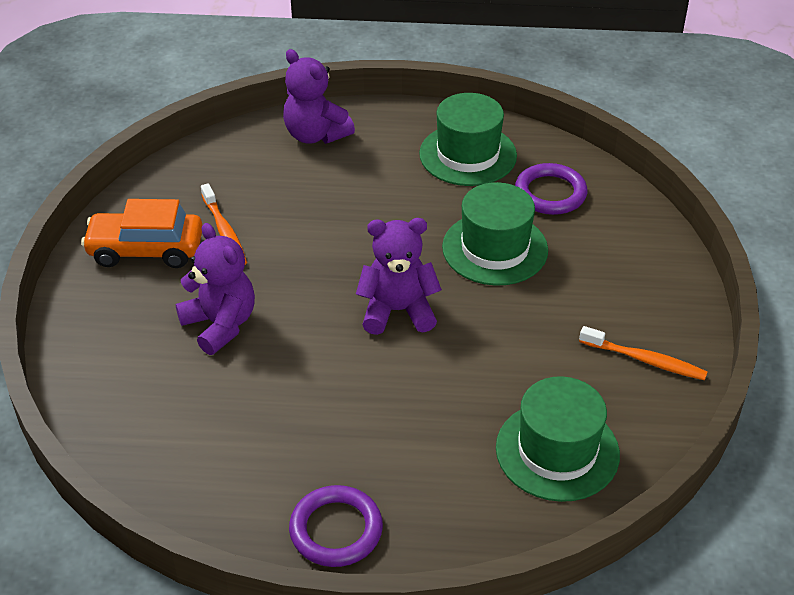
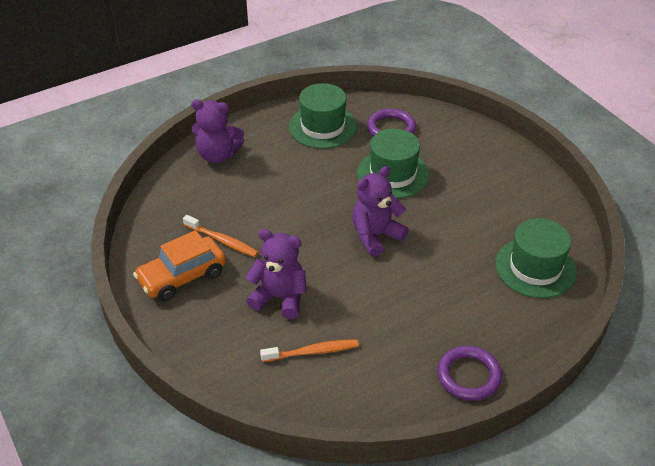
camera: 35 degrees left, 0 degrees up
(645, 360) = (529, 196): orange toothbrush -> orange toothbrush (312, 352)

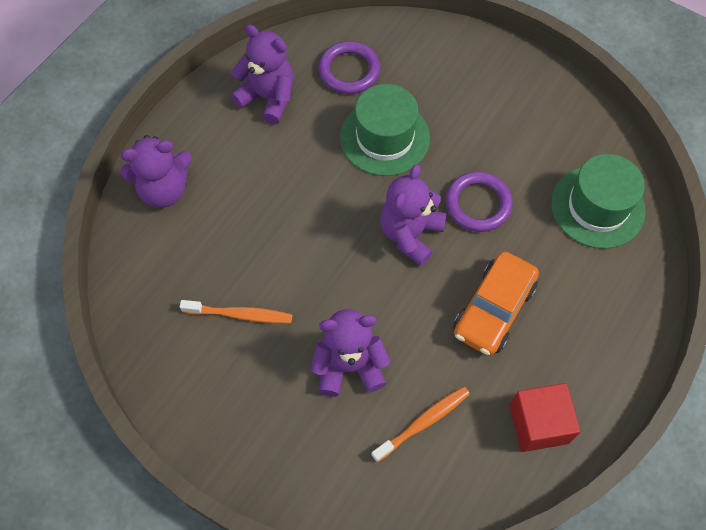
camera: 25 degrees left, 20 degrees up
(182, 277) = (221, 386): orange car -> orange car (493, 310)
(322, 127) = (268, 98): green hat -> purple teddy bear
(402, 386) = (538, 424): none -> red cube
(468, 376) = (598, 378): purple ring -> purple ring (478, 204)

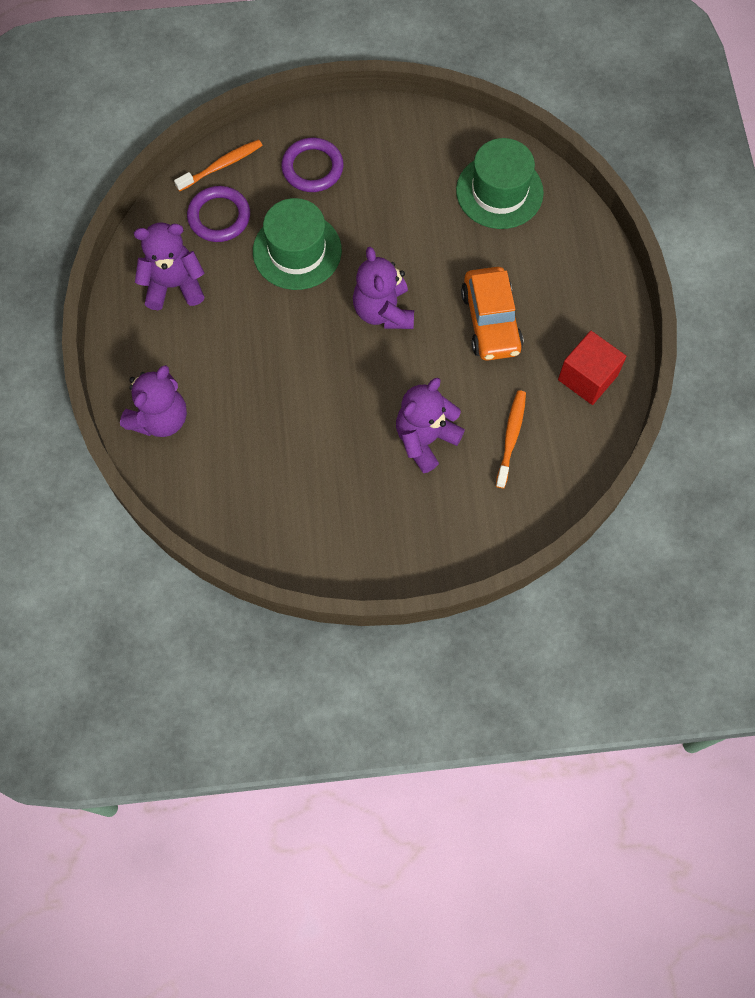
camera: 40 degrees left, 5 degrees up
(240, 314) = (311, 465): orange toothbrush -> orange toothbrush (221, 165)
(478, 204) = (412, 252): purple ring -> purple ring (312, 168)

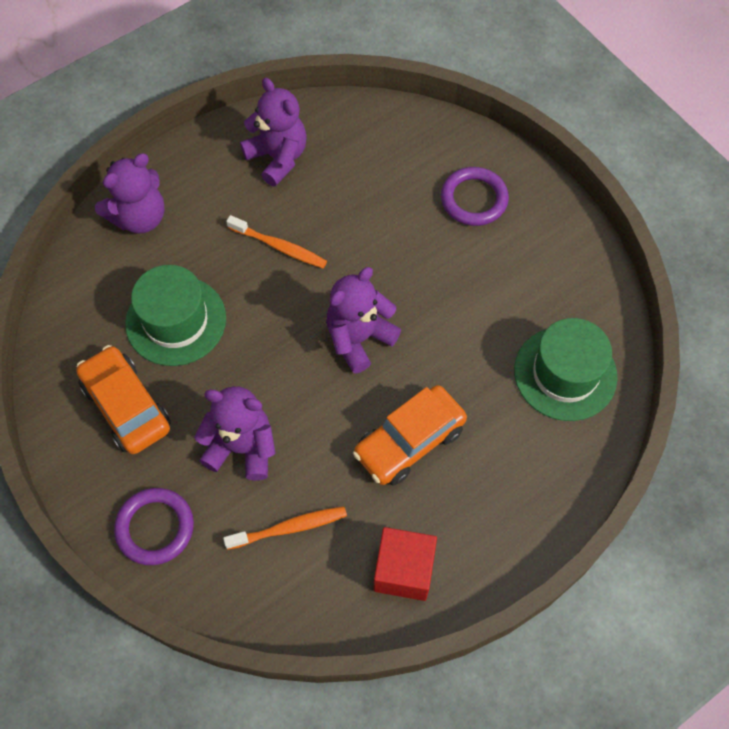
camera: 60 degrees right, 5 degrees down
(160, 419) = (139, 217): purple teddy bear -> purple teddy bear turned 45 degrees counterclockwise
(219, 217) = (370, 154): purple ring -> purple ring (155, 528)
(221, 165) = (424, 128): orange toothbrush -> orange toothbrush (279, 246)
(297, 251) = (376, 233): green hat -> green hat (176, 321)
(337, 508) = (126, 406): none -> orange car

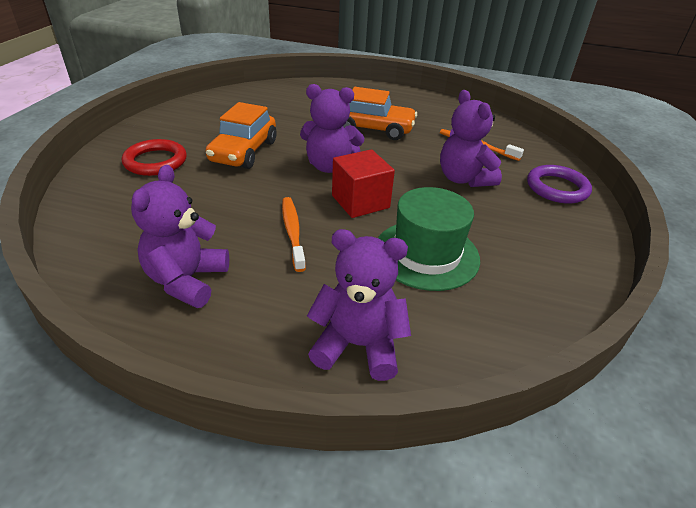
camera: 130 degrees left, 25 degrees down
(126, 406) = (520, 241): orange car -> orange car (244, 152)
(403, 570) = (440, 110): red cube -> red cube (360, 201)
(474, 199) = (155, 161): purple ring -> red ring
(565, 373) = (270, 101): green hat -> none

